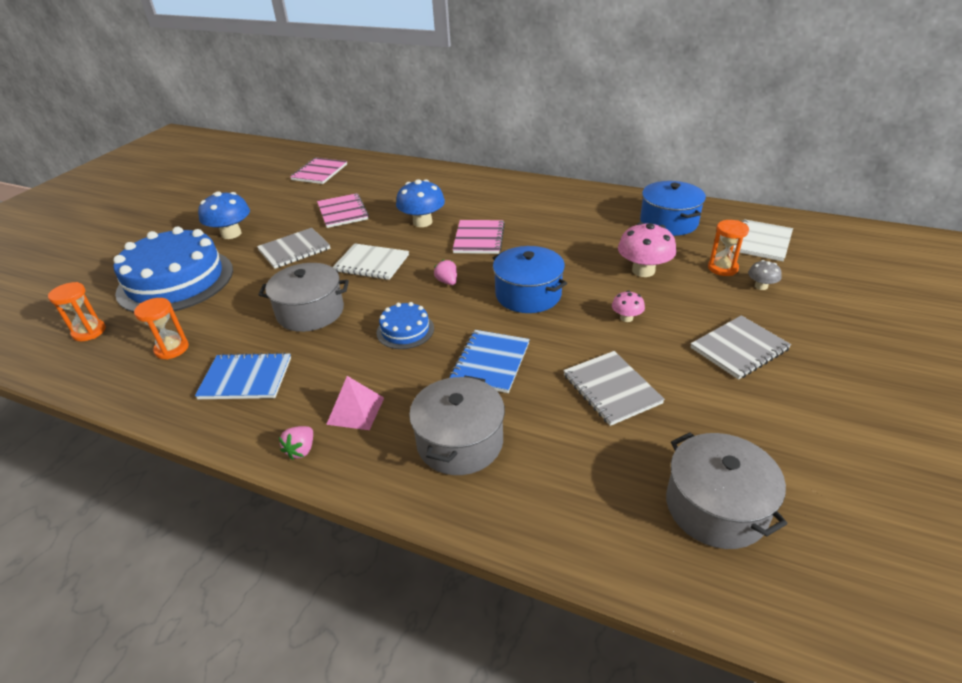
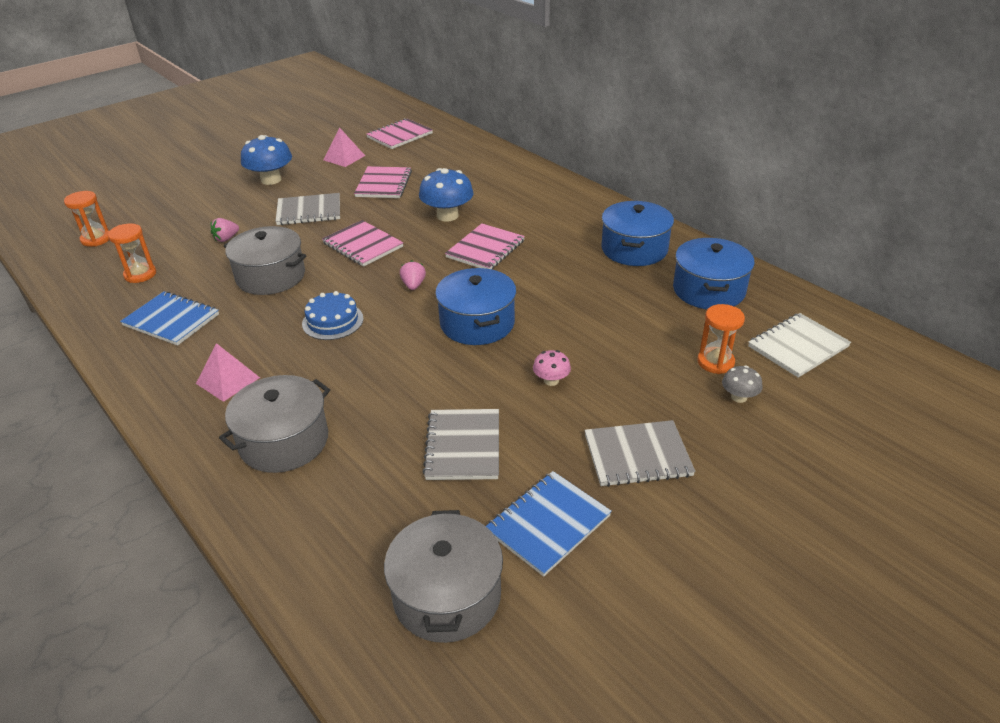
camera: 25 degrees right, 0 degrees up
(176, 281) = (192, 213): blue cake -> none
(285, 200) = (344, 158): none -> pink pyramid
(301, 450) = (159, 398): pink strawberry -> pink strawberry (226, 239)
(371, 263) = (363, 245): white notebook -> pink notebook
(490, 362) = (378, 378): blue notebook -> blue notebook (548, 524)
(590, 209) = (634, 249): none -> blue pot
(643, 270) = (621, 336): pink mushroom -> none

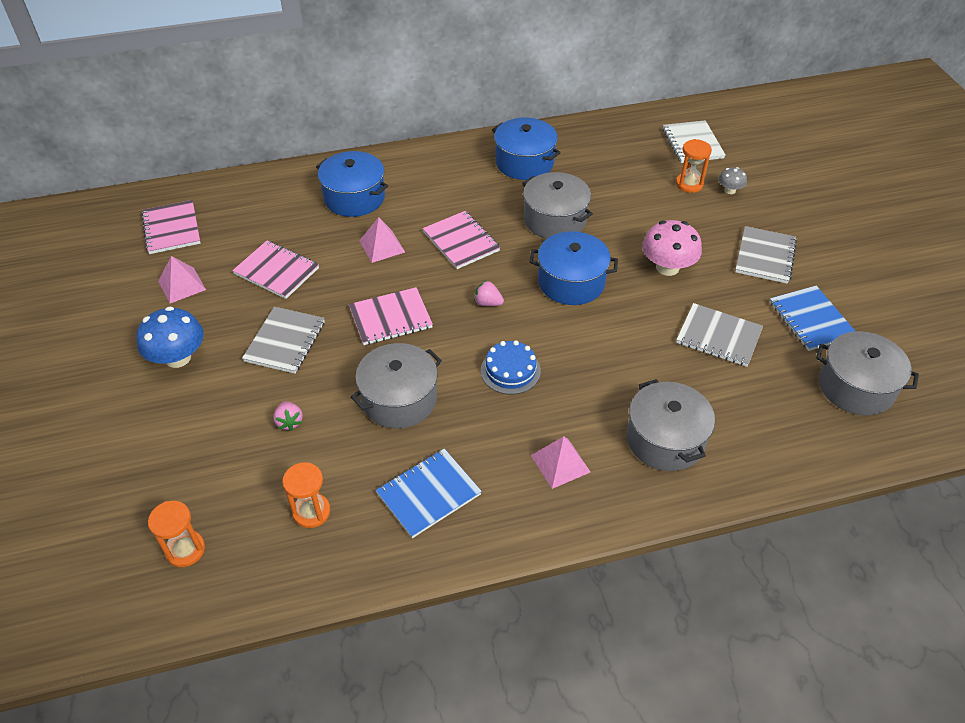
camera: 65 degrees left, 10 degrees up
(447, 216) = (382, 246): blue mushroom -> pink pyramid
(551, 380) = (667, 267): pink mushroom -> pink mushroom, size x1.91
(563, 289) = (555, 220): none -> grey pot
(708, 290) = (605, 151): blue pot -> blue pot (354, 198)

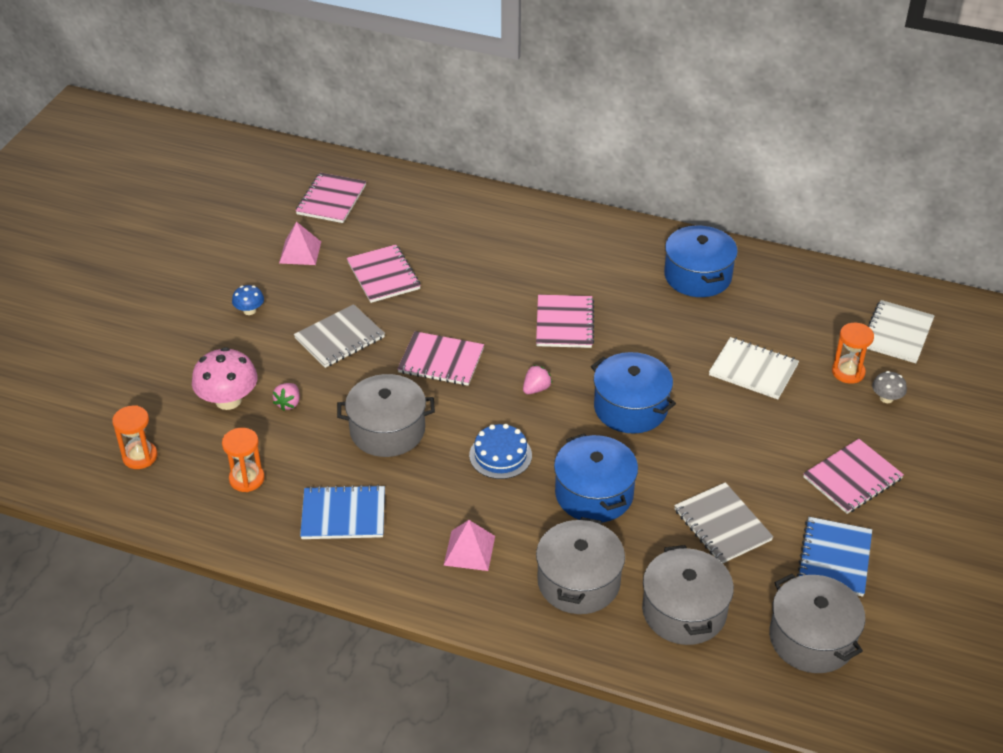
camera: 35 degrees right, 5 degrees down
(178, 357) = (249, 310): blue mushroom -> blue mushroom, size x0.52
(354, 198) = (506, 240): blue pot -> blue pot (594, 494)
(382, 246) = (490, 295): pink pyramid -> none
(488, 303) = (536, 389): pink strawberry -> pink strawberry turned 75 degrees clockwise
(555, 220) = (672, 344): grey pot -> grey pot (684, 611)
(628, 212) = (753, 370): none -> white notebook
(667, 267) = (739, 439): pink mushroom -> pink mushroom (228, 400)
(765, 256) = (852, 478): grey notebook -> pink notebook

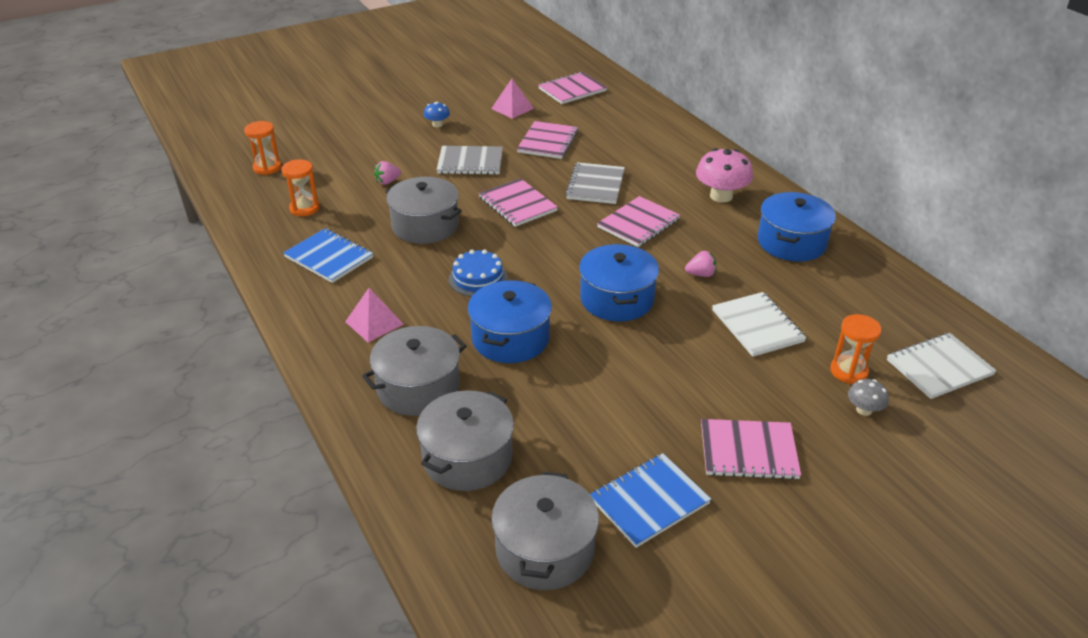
camera: 40 degrees right, 5 degrees down
(228, 400) = (356, 163): pink mushroom -> pink mushroom (721, 196)
(536, 389) = (561, 252): pink strawberry -> pink strawberry (701, 274)
(722, 525) = (582, 417): grey notebook -> grey notebook (595, 185)

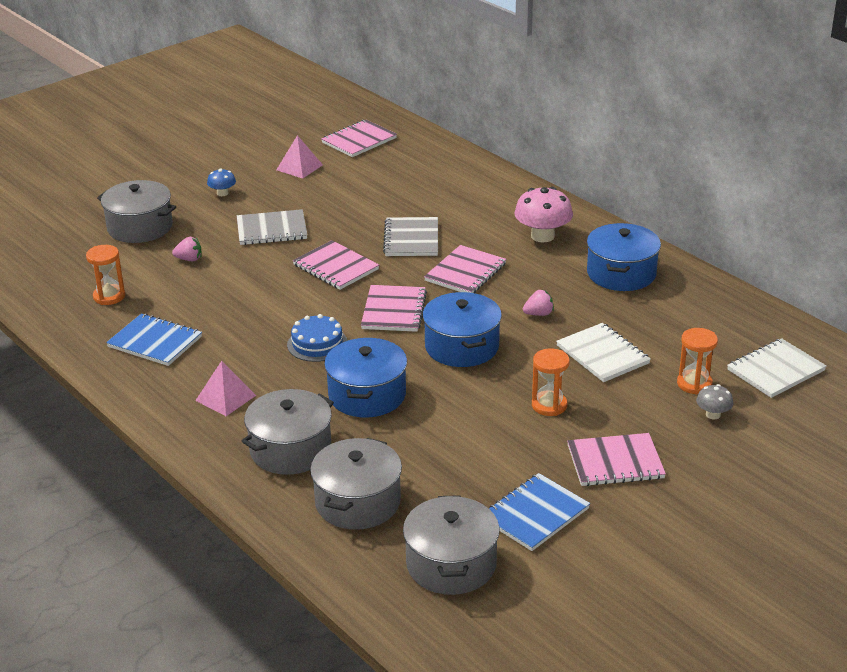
camera: 10 degrees left, 5 degrees down
(267, 167) = (50, 259): orange hourglass -> orange hourglass (549, 405)
(387, 182) = (189, 259): pink strawberry -> pink strawberry turned 135 degrees counterclockwise
(425, 225) = (245, 299): grey pot -> grey pot (140, 227)
(548, 142) = (348, 199): pink notebook -> pink notebook (394, 310)

